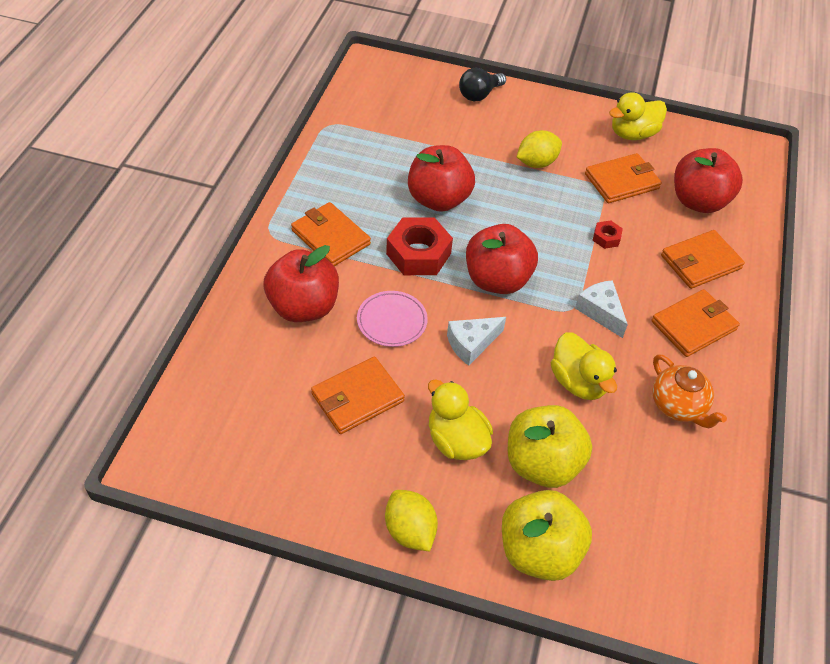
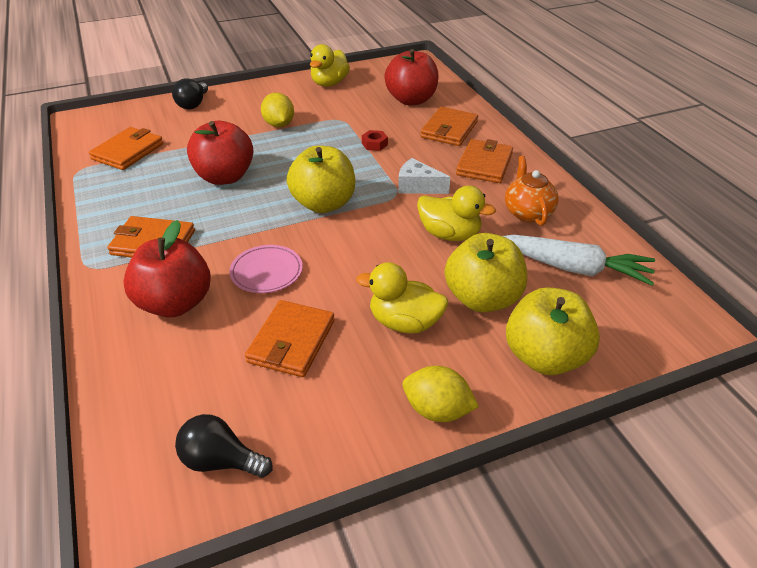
camera: 35 degrees left, 10 degrees down
(235, 459) = (221, 461): none -> black light bulb
(418, 254) = (243, 217): red nut -> none
(471, 344) = (347, 253): white cheese -> none
(497, 280) = (323, 204): red apple -> yellow apple
(536, 163) = (279, 124): yellow lemon -> yellow lemon turned 45 degrees counterclockwise
(622, 181) = (350, 110): orange wallet -> orange wallet (128, 151)
(658, 491) = (574, 268): none -> white carrot
(678, 406) = (527, 212): orange teapot -> orange teapot turned 120 degrees counterclockwise

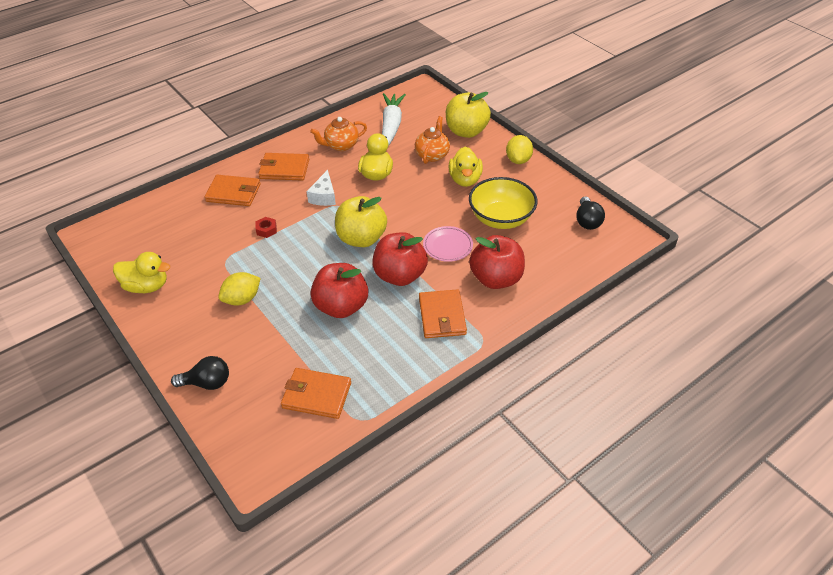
camera: 105 degrees left, 5 degrees up
(291, 341) = (501, 218): orange wallet -> yellow bowl
(411, 100) = (180, 223): red apple -> red apple (400, 275)
(482, 299) = (432, 155): yellow apple -> orange teapot

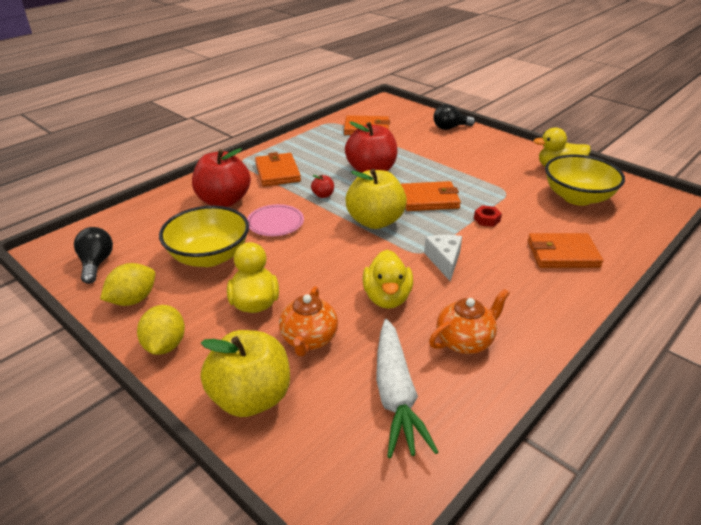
camera: 170 degrees right, 10 degrees down
(167, 246) = (577, 197): none -> yellow bowl
(242, 299) = (464, 168): yellow lemon -> yellow lemon (133, 300)
(284, 169) = (524, 292): orange wallet -> orange wallet (429, 199)
(400, 275) = (323, 195): red apple -> red apple, size x0.42

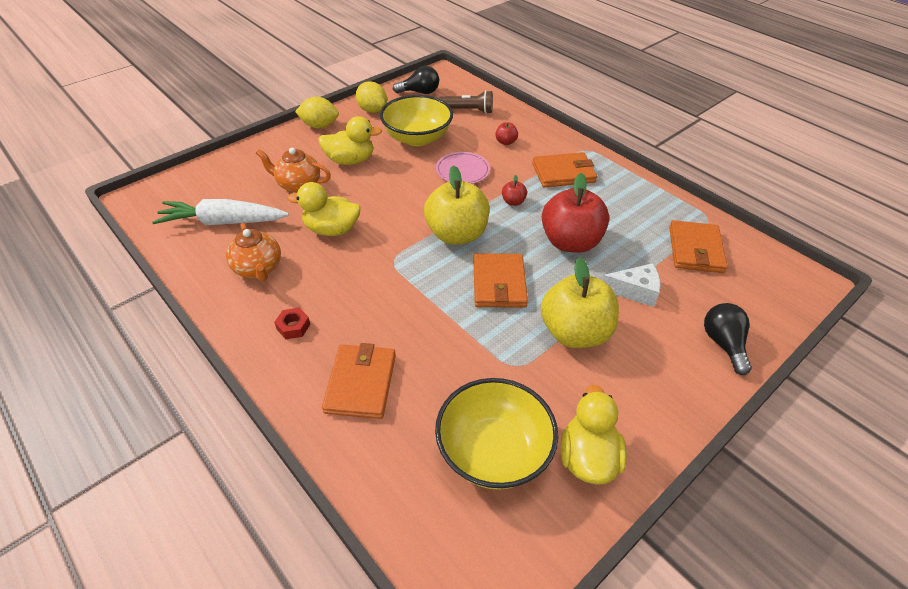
camera: 95 degrees right, 10 degrees up
(154, 225) = (468, 110): none -> brown flashlight
(224, 201) = (505, 142): red apple -> red apple, size x0.42
(251, 397) = (255, 160): yellow apple -> yellow apple (574, 332)
(444, 261) = (375, 275): white cheese -> white cheese (635, 291)
(486, 219) = (447, 328): red nut -> red nut (293, 327)

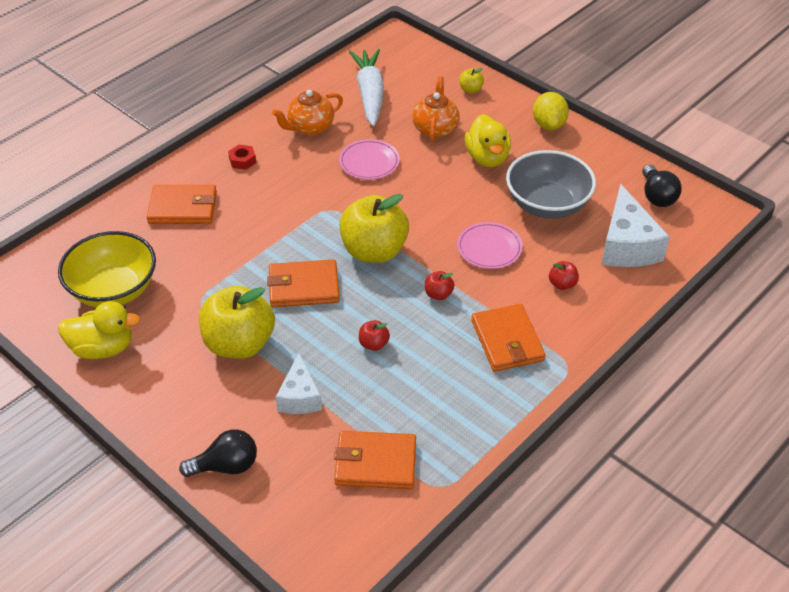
camera: 85 degrees right, 0 degrees up
(251, 160) = (470, 90): none -> yellow apple
(331, 229) = (369, 162): yellow duck -> pink plate
(372, 110) = (597, 160): yellow lemon -> none
(417, 138) = (547, 204): yellow bowl -> grey bowl
(468, 110) = (627, 245): brown flashlight -> white cheese
(570, 242) = (373, 344): red apple -> red apple, size x0.42

